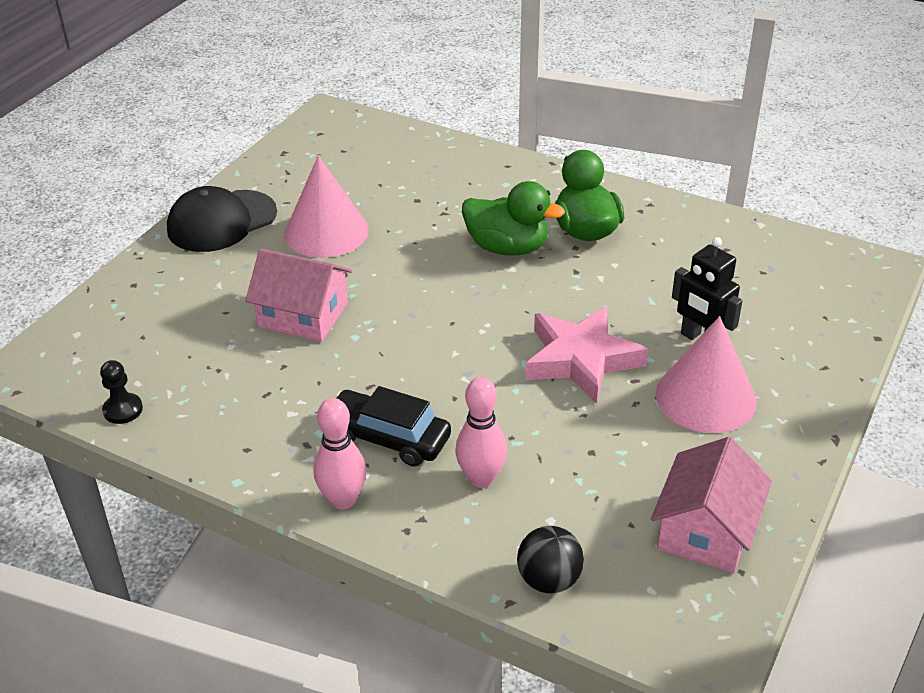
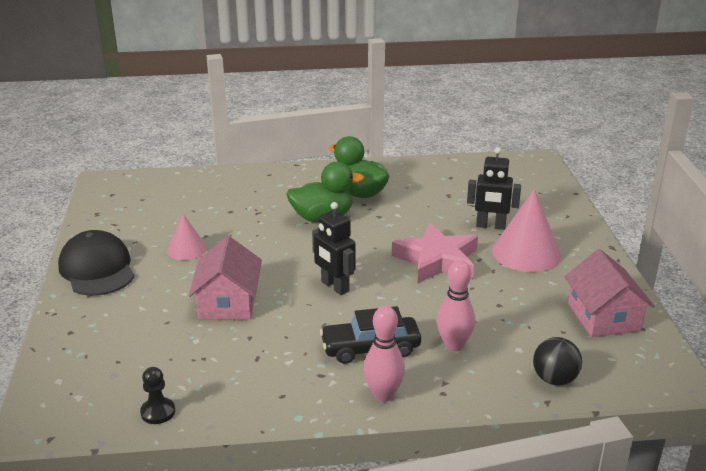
camera: 35 degrees left, 10 degrees down
(221, 221) = (97, 269): black cap -> black cap turned 135 degrees clockwise
(303, 315) = (228, 302): pink house -> pink house turned 75 degrees counterclockwise
(326, 232) = (187, 249): pink cone -> pink cone, size x0.58
(429, 343) = (334, 286): none -> black robot

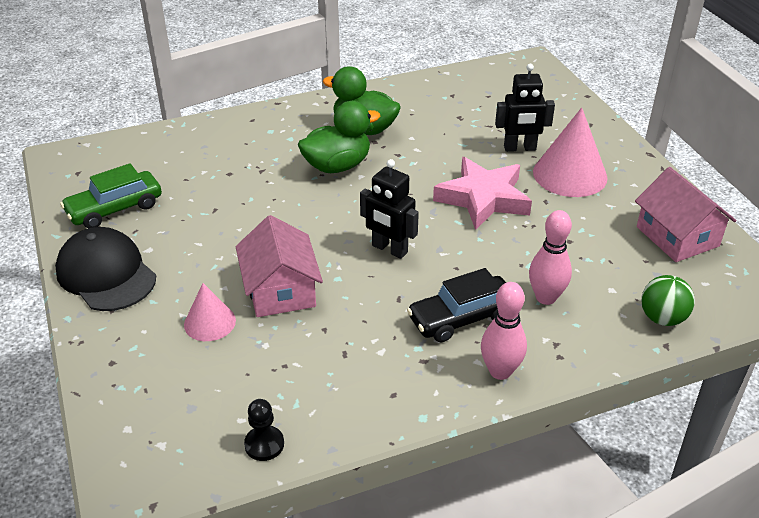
camera: 15 degrees left, 10 degrees up
(127, 224) = (115, 209): none -> green car
(187, 249) = (201, 230): pink cone -> pink cone (210, 322)
(554, 379) = (662, 318): black ball -> green ball

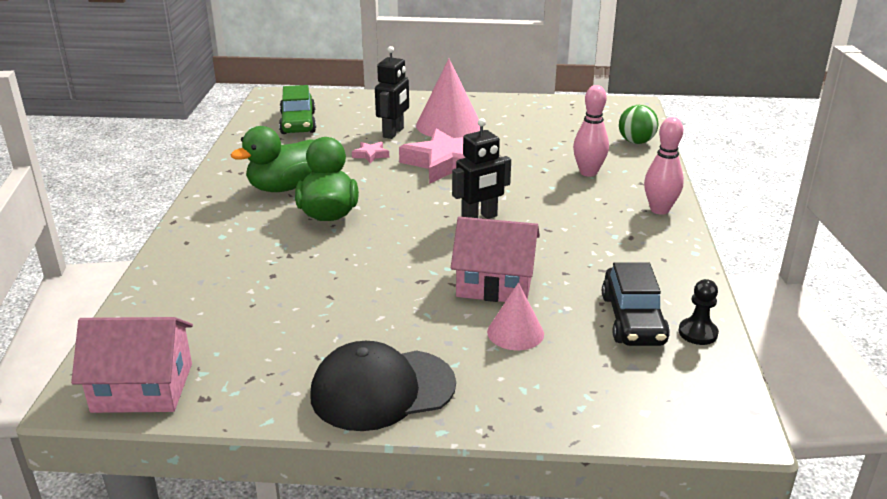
camera: 65 degrees left, 10 degrees down
(115, 209) = (259, 364): green car -> green car (298, 123)
(461, 318) = (590, 209): black car -> black car (632, 319)
(462, 151) = (370, 155): none -> pink star
(677, 236) = (554, 113): pink house -> pink house (142, 387)

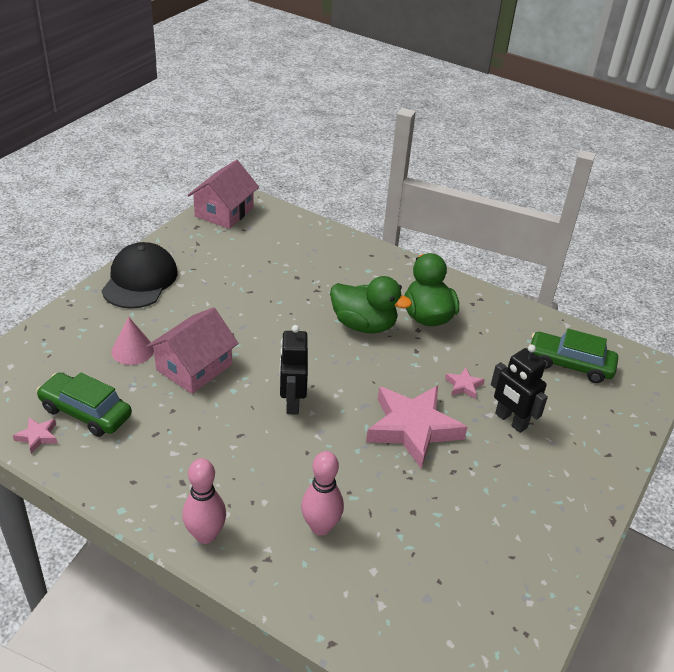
camera: 115 degrees right, 10 degrees up
(448, 125) = (510, 472): pink cone -> none
(632, 319) = (86, 412): black car -> green car
(636, 142) = (366, 625): green ball -> none
(697, 333) = (37, 436): black pawn -> pink star

